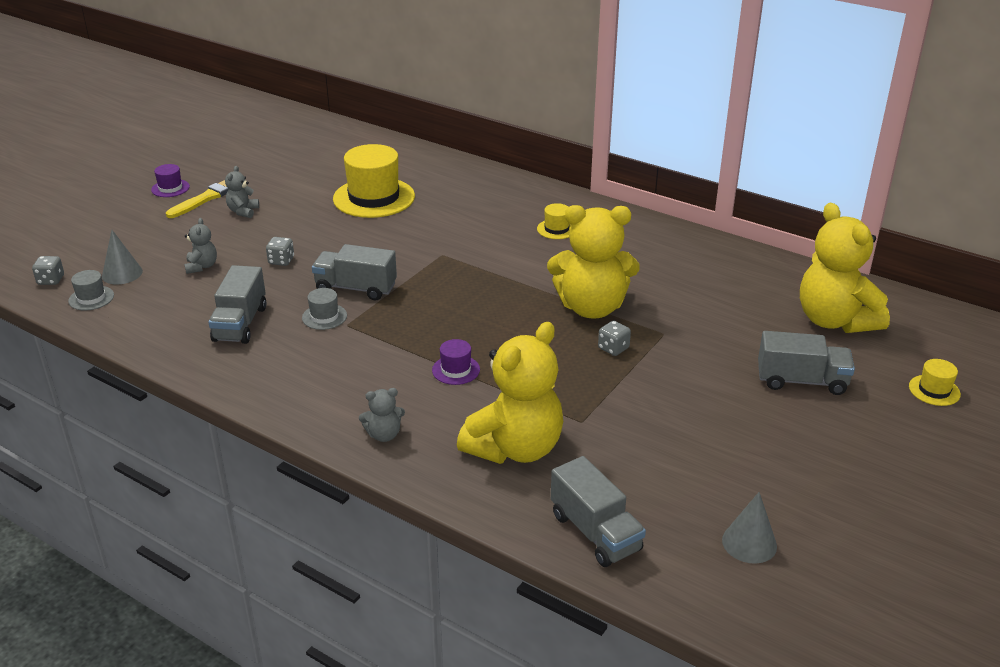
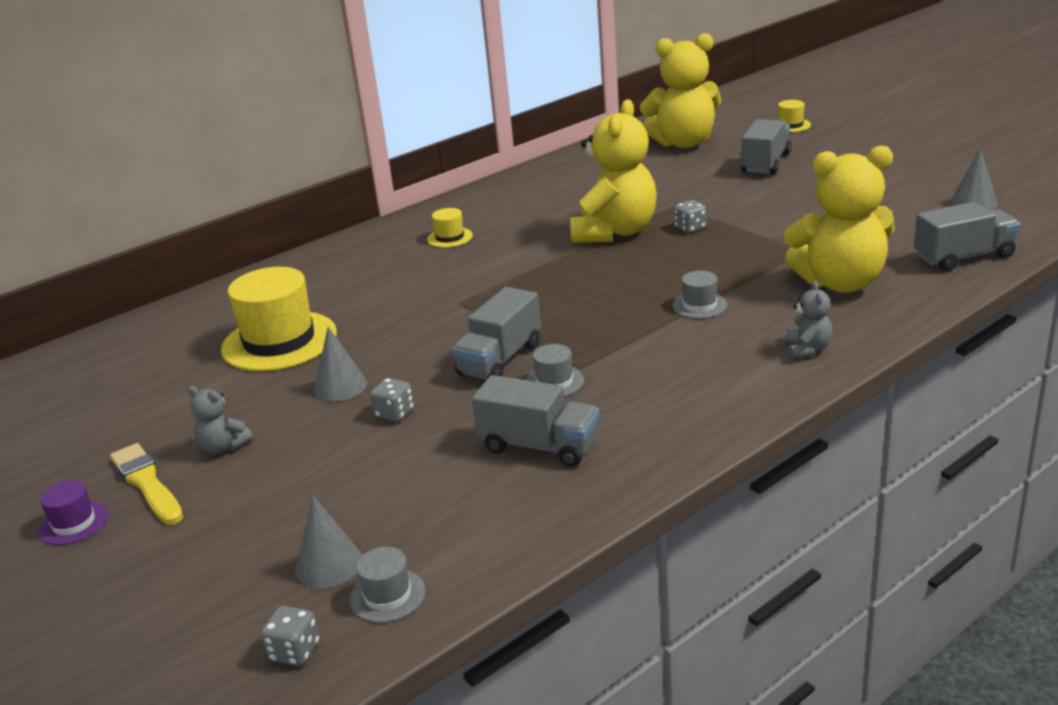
camera: 70 degrees left, 5 degrees down
(202, 266) = (362, 483): grey teddy bear -> none
(315, 234) = (340, 386): none -> grey cone
(456, 370) = (699, 305): purple hat -> grey hat
(515, 448) = (840, 283): yellow teddy bear -> yellow teddy bear turned 120 degrees clockwise

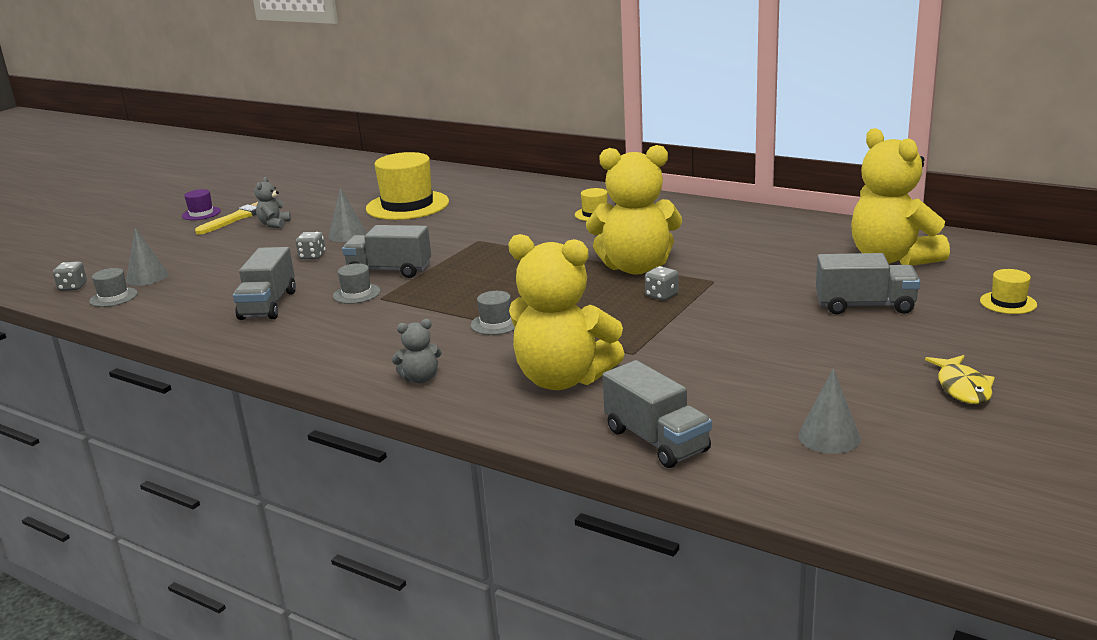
camera: 70 degrees right, 5 degrees down
(840, 283) = (563, 379): yellow teddy bear -> yellow teddy bear turned 45 degrees counterclockwise
(915, 157) = (962, 387): none -> yellow fish

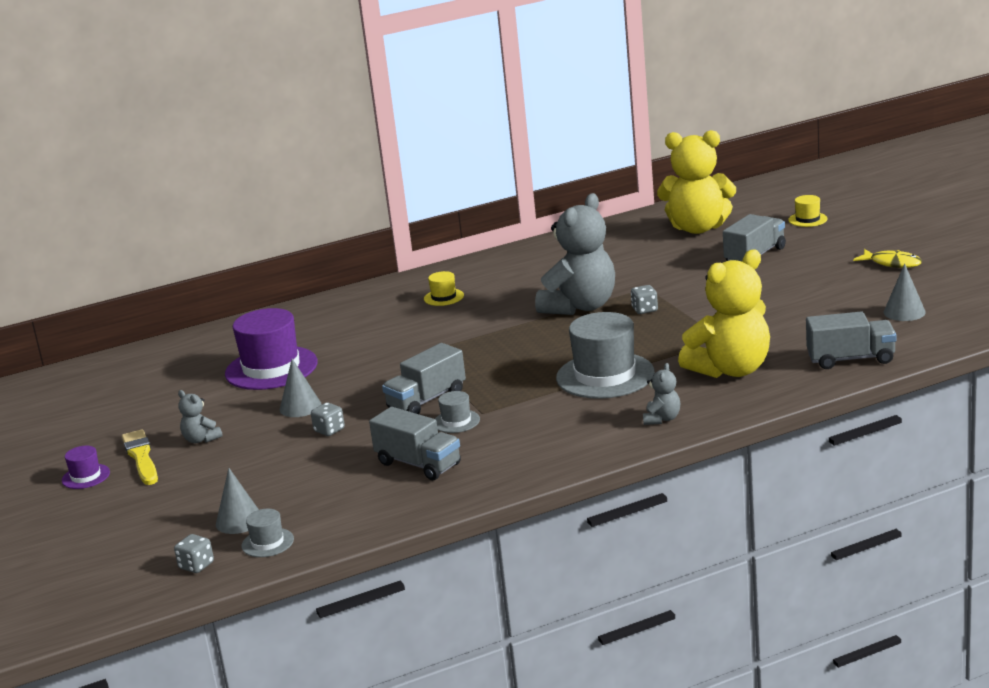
camera: 55 degrees left, 0 degrees up
(407, 205) = (271, 368): yellow hat -> purple hat
(496, 323) = (605, 375): grey hat -> grey hat, size x2.16
(636, 267) = (580, 307): yellow teddy bear -> grey teddy bear

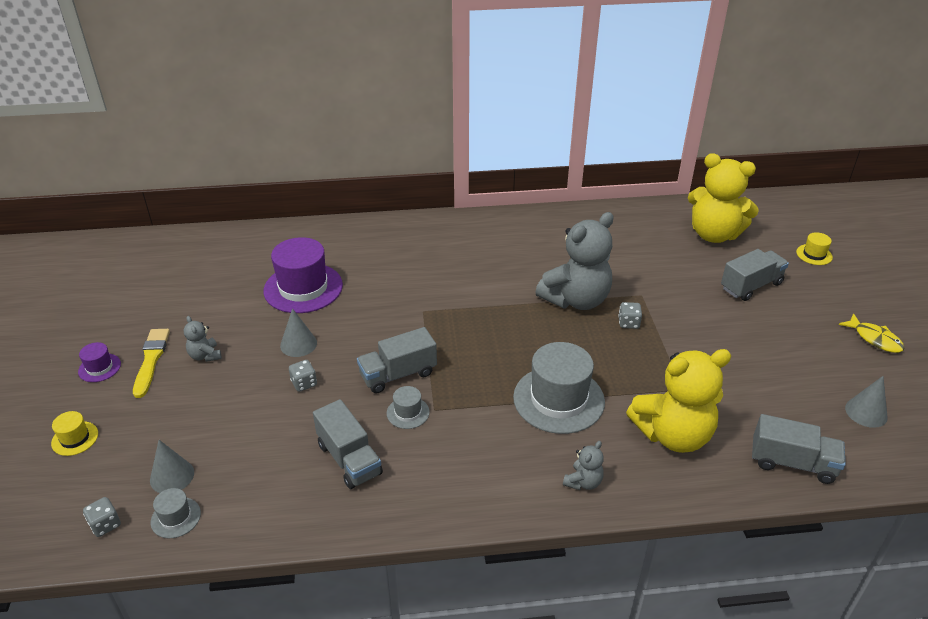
camera: 15 degrees right, 15 degrees up
(443, 297) = (473, 249): yellow hat -> yellow hat (75, 438)

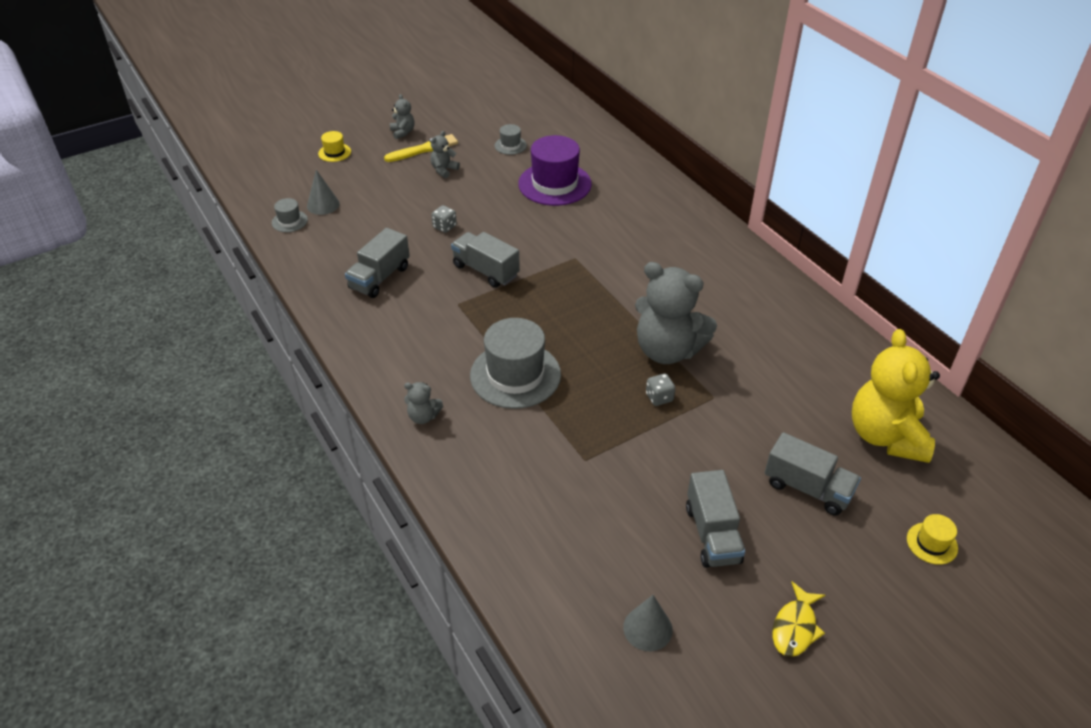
camera: 65 degrees right, 5 degrees up
(99, 368) = (403, 132): purple hat -> grey teddy bear
(105, 525) = (271, 196): grey dice -> none
(298, 344) = (486, 207): grey cone -> none
(408, 412) = (445, 291): grey hat -> grey hat (510, 145)
(673, 435) = (515, 465): yellow teddy bear -> none
(792, 463) = (528, 567): grey truck -> grey truck (712, 534)

